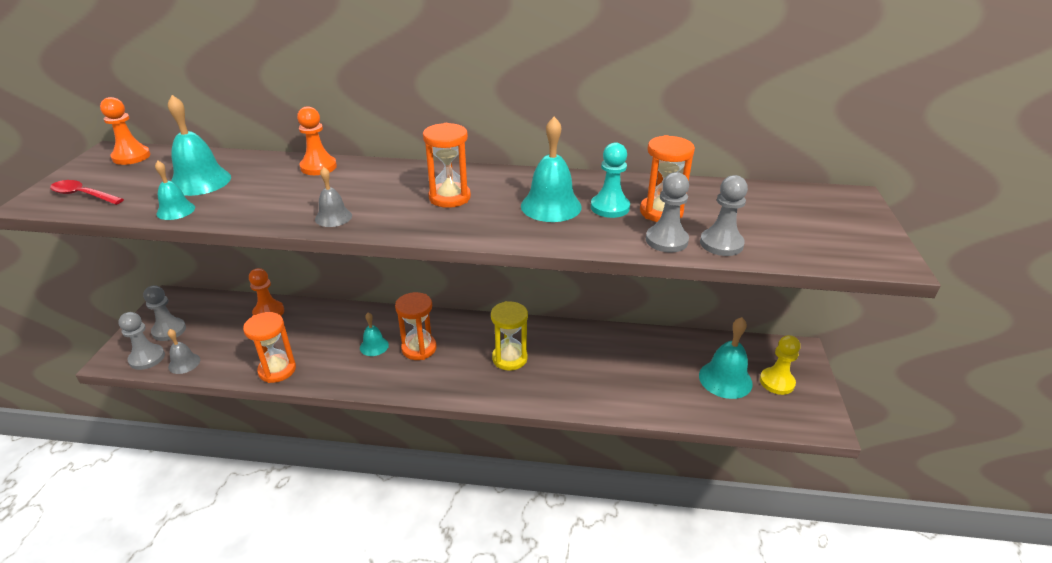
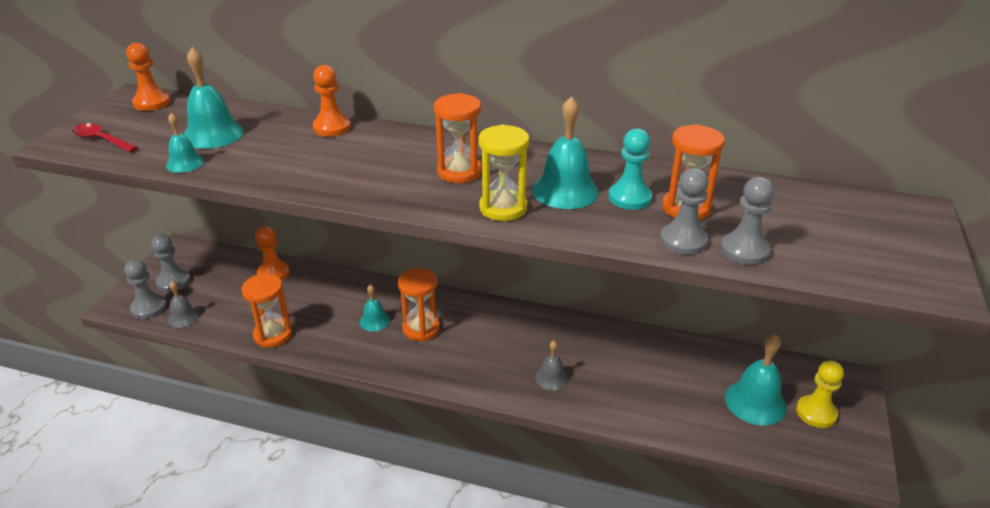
camera: 10 degrees right, 0 degrees up
(333, 217) = (336, 184): grey bell -> grey bell (551, 378)
(509, 358) = (516, 350): yellow hourglass -> yellow hourglass (503, 208)

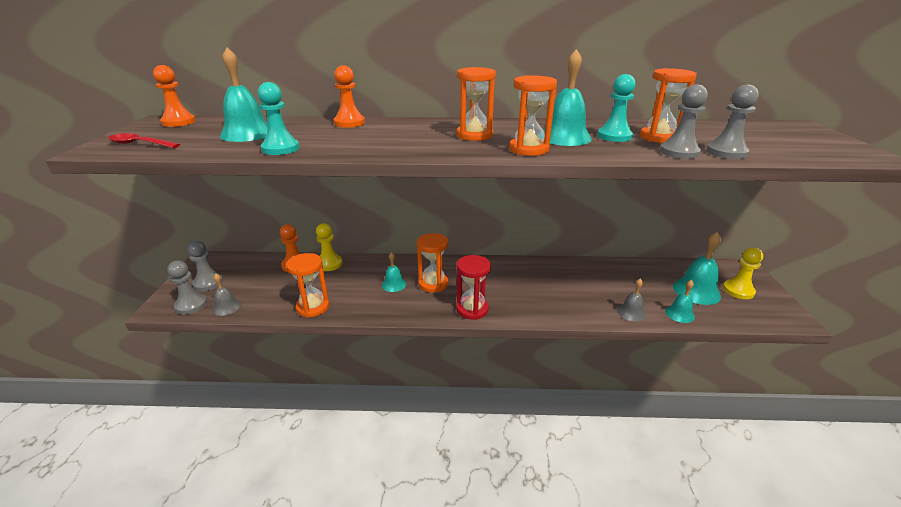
camera: 15 degrees left, 5 degrees down
(185, 163) = (231, 150): turquoise bell -> turquoise bell (679, 314)
(235, 167) = (280, 149): none -> turquoise pawn
(312, 278) = (329, 264): none -> yellow pawn
(450, 372) = (472, 309): none -> red hourglass
(503, 208) = (528, 149): yellow hourglass -> orange hourglass
(551, 378) = (549, 300): grey bell -> grey bell (631, 312)

